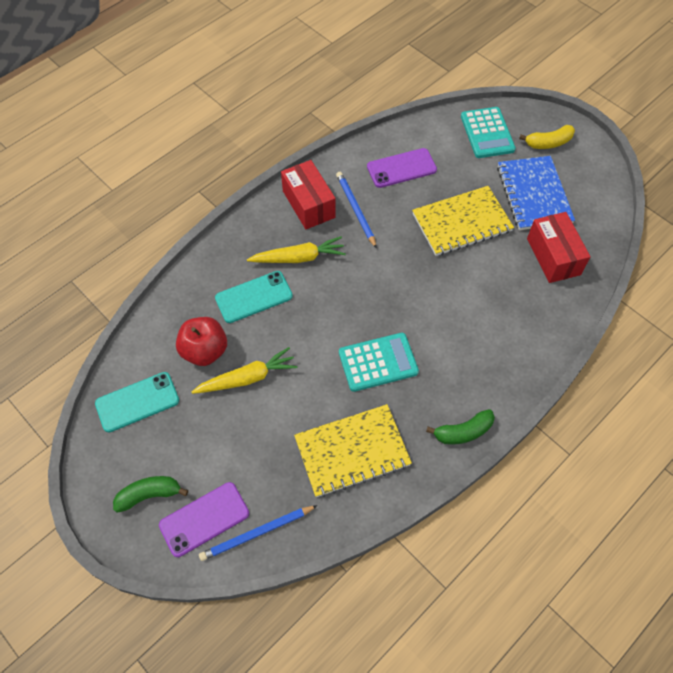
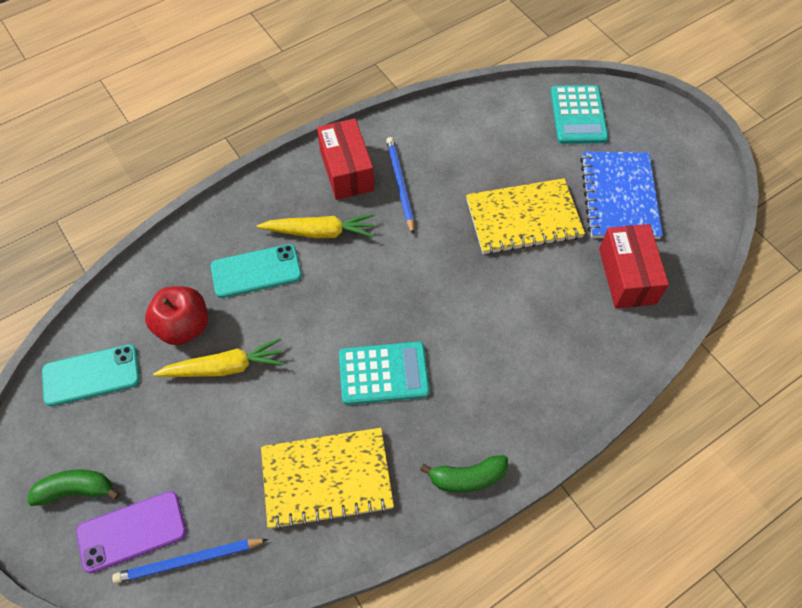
camera: 10 degrees right, 0 degrees up
(401, 168) = (466, 143): purple phone -> none
(548, 143) = (650, 137): yellow banana -> none

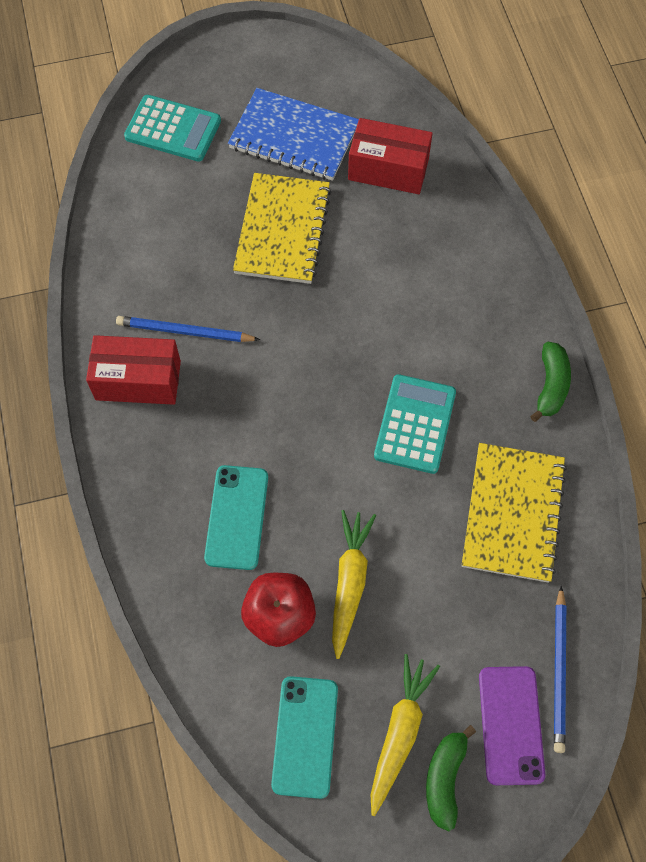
camera: 70 degrees left, 5 degrees up
(320, 232) = (212, 434): yellow carrot -> yellow carrot (400, 732)

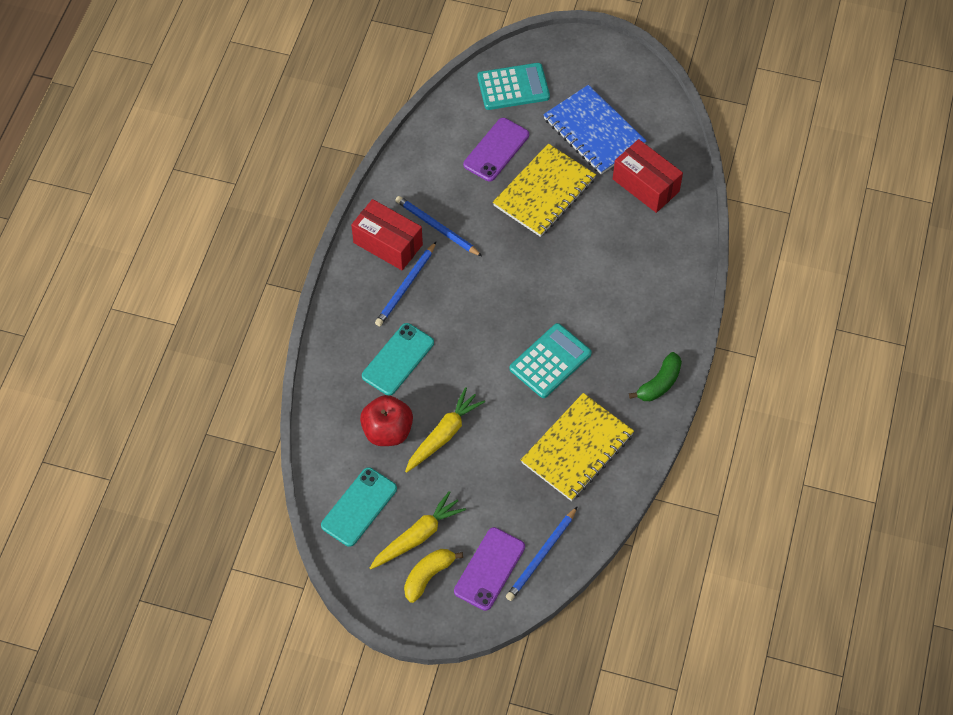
camera: 30 degrees right, 5 degrees down
(173, 129) = (513, 87): turquoise calculator -> turquoise calculator turned 60 degrees counterclockwise
(191, 421) = (406, 286): none -> blue pencil
(197, 208) = (496, 150): none -> purple phone
(445, 778) = (428, 576): green banana -> yellow banana

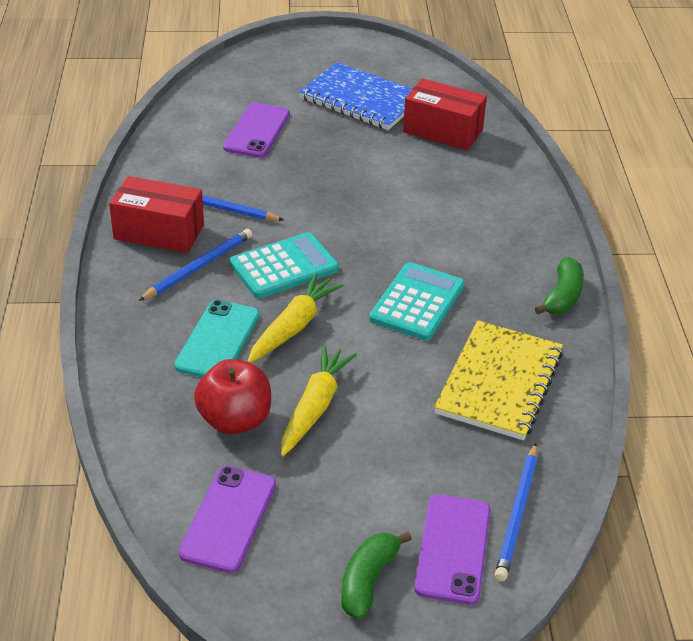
camera: 20 degrees left, 20 degrees down
(359, 507) = (229, 519): turquoise phone -> purple phone
(406, 286) = (198, 267): blue pencil -> blue pencil turned 150 degrees counterclockwise
(418, 536) = (330, 533): yellow carrot -> yellow carrot (293, 326)
(428, 576) = (368, 581): yellow banana -> green banana
(513, 87) = (253, 80): turquoise calculator -> turquoise calculator (284, 266)
(544, 192) = (330, 155): yellow notebook -> none

